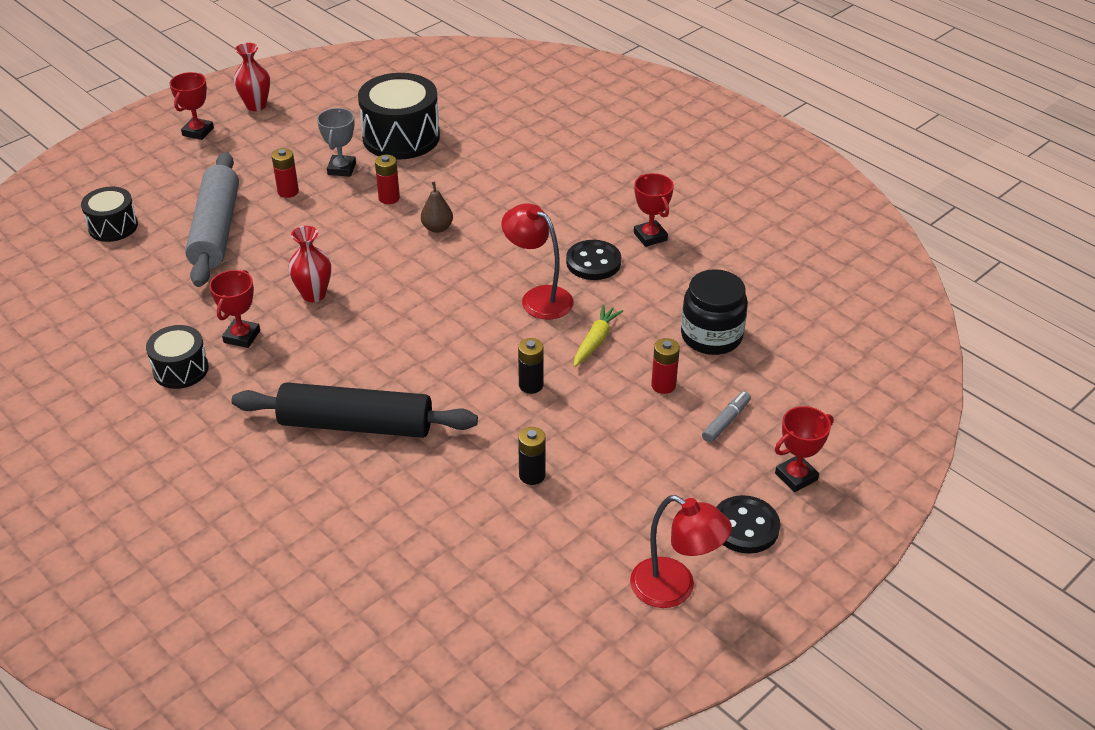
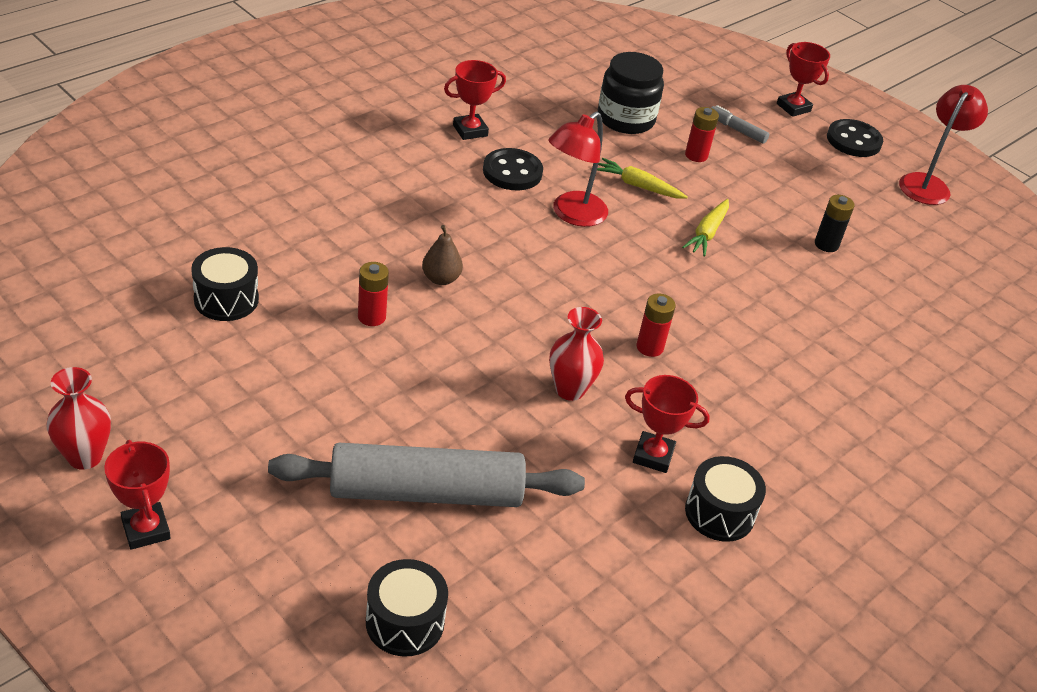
camera: 95 degrees left, 0 degrees up
(198, 132) = (146, 529): red trophy -> red trophy turned 45 degrees clockwise
(288, 192) = (341, 415): red battery -> red battery (649, 347)
(341, 169) = (293, 359): grey trophy -> none
(356, 424) = (784, 358): black rolling pin -> none
(401, 137) = (226, 299): black drum -> black drum, size x0.58
(531, 385) = (707, 233): black battery -> yellow carrot

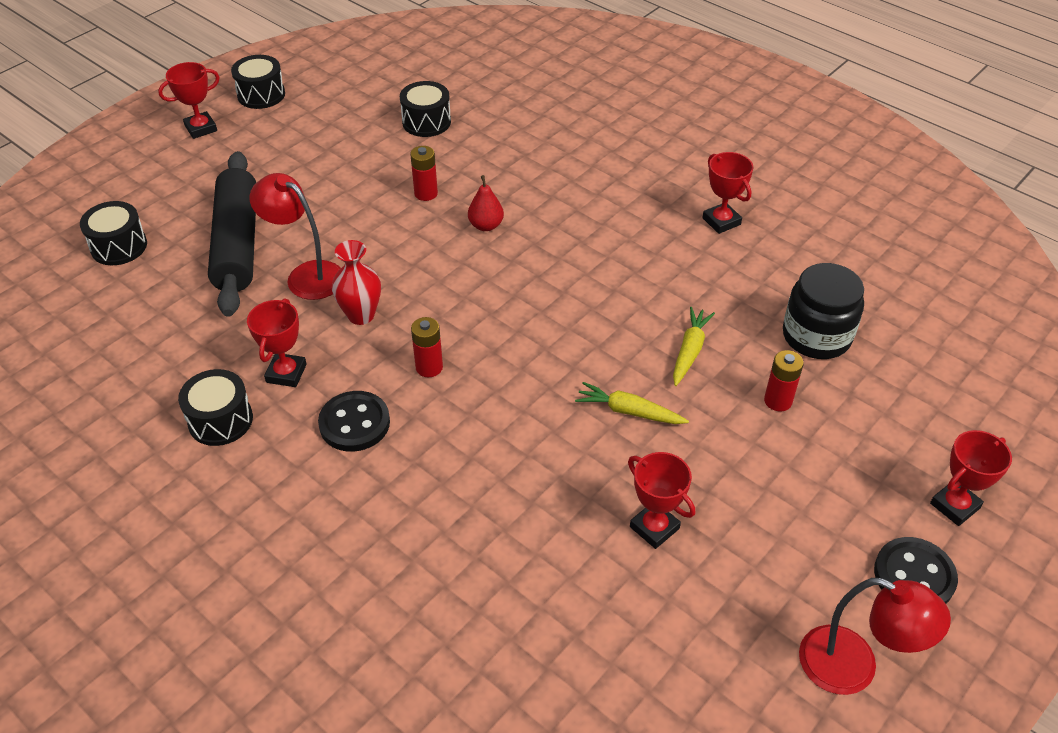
camera: 90 degrees right, 5 degrees up
(85, 457) = (261, 95): red vase -> black drum
(426, 492) = (238, 243): grey rolling pin -> black rolling pin
(441, 279) = (486, 225): brown pear -> red pear
(512, 172) = (666, 255): black button -> black button (354, 423)
(572, 215) = (615, 302): red lamp -> red lamp (306, 275)
(737, 130) = (858, 441): grey marker -> none
(826, 244) = (654, 527): black battery -> red trophy

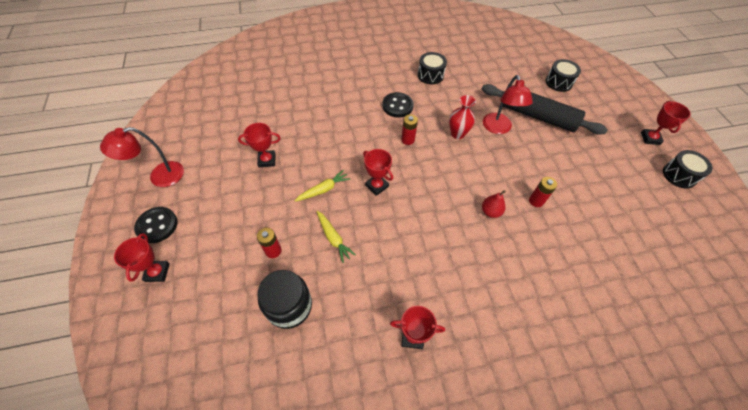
camera: 125 degrees right, 10 degrees up
(286, 373) = (440, 99): red trophy -> red trophy (377, 186)
(306, 275) = (498, 128): red lamp -> red lamp turned 105 degrees clockwise
(426, 122) = (613, 239): black drum -> none

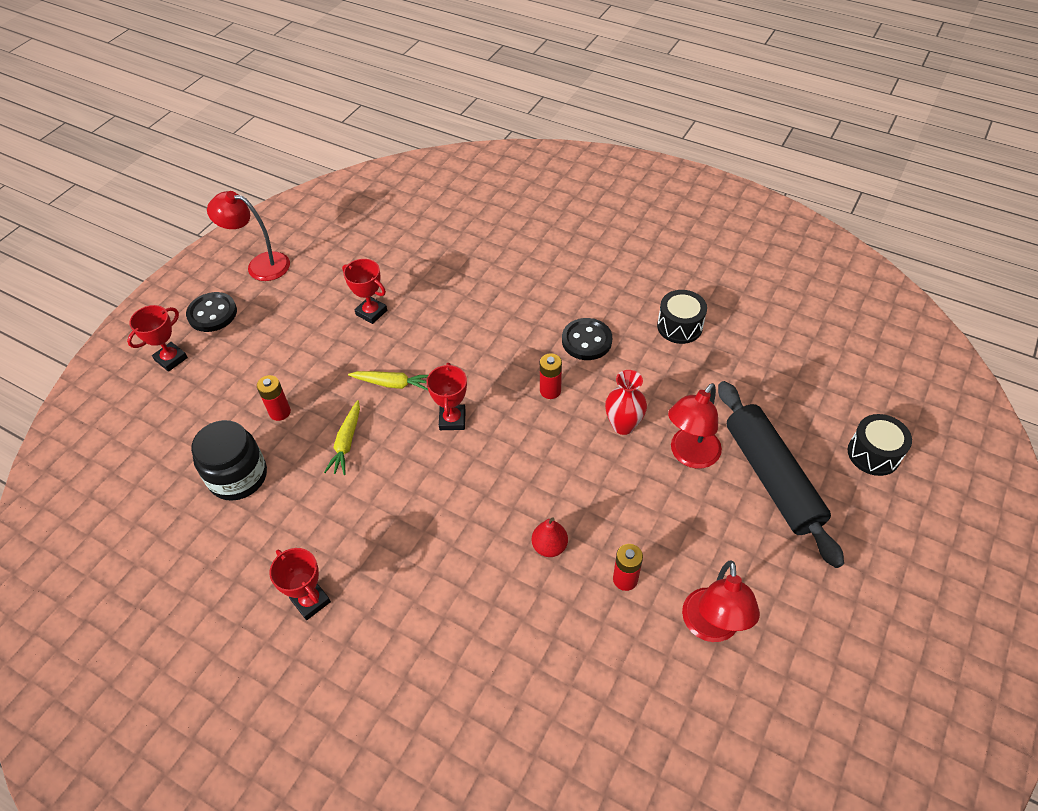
camera: 45 degrees right, 5 degrees down
(588, 194) = (711, 627): none -> red lamp
(650, 138) = (927, 634): red trophy -> none
(679, 175) = (904, 717): black drum -> none

